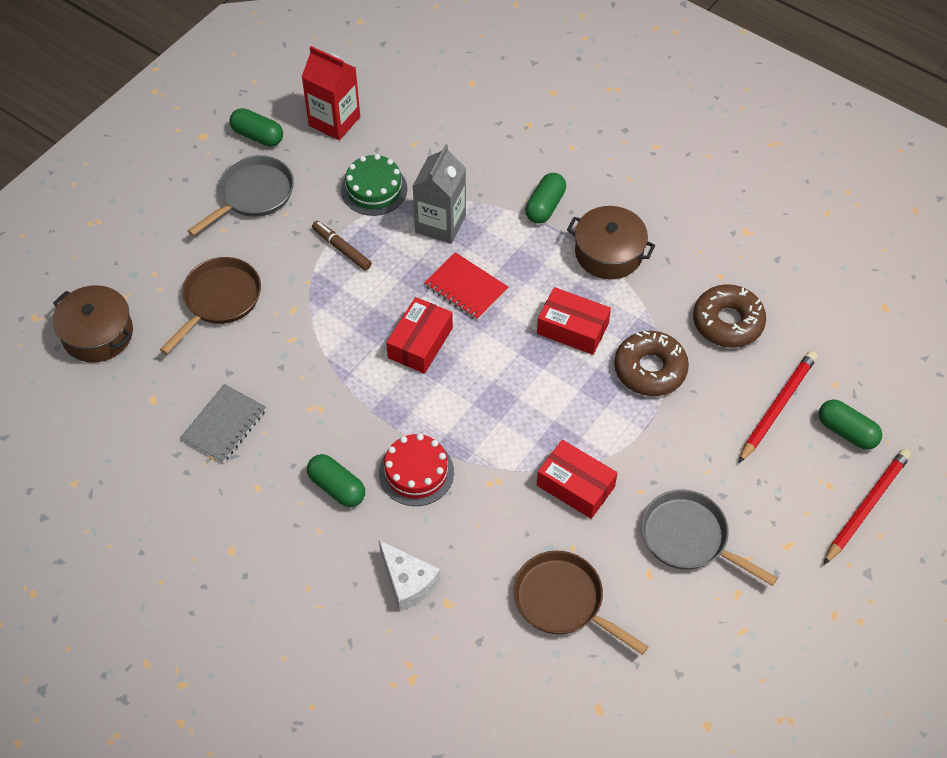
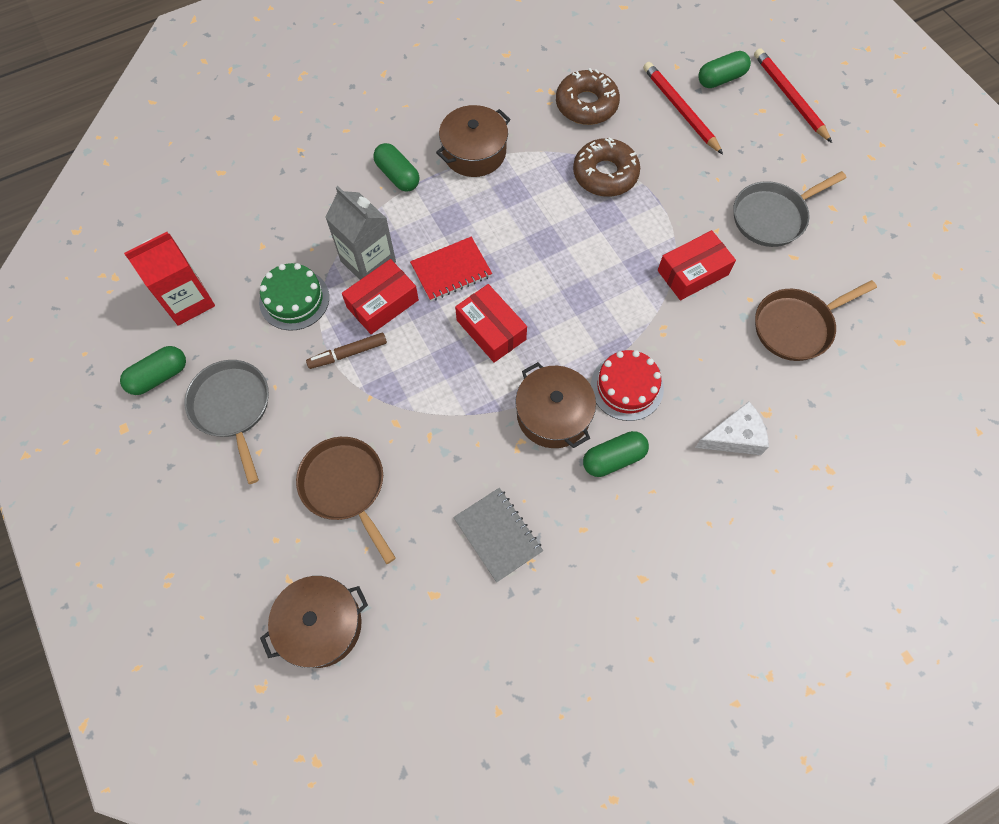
camera: 65 degrees left, 10 degrees up
(358, 423) = (553, 414): none -> brown pot
(572, 328) = (537, 210): red box -> red box (382, 303)

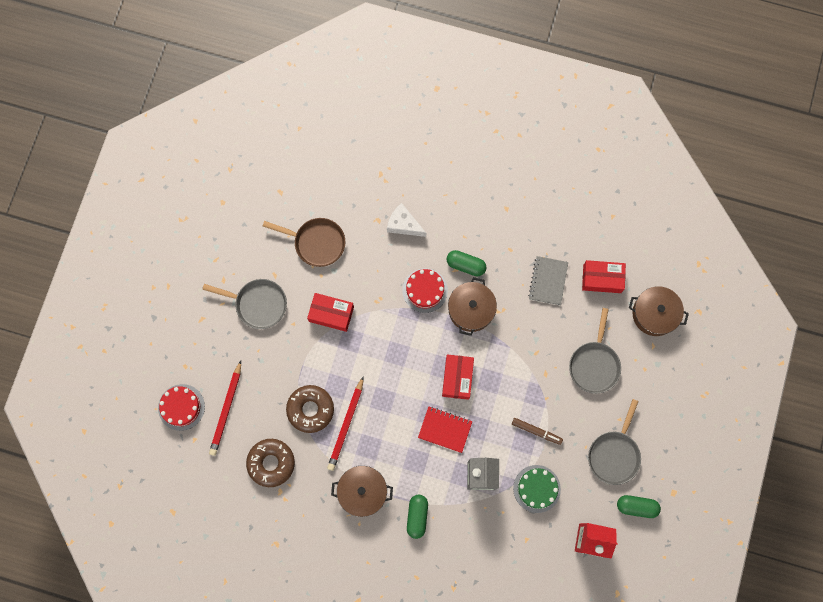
camera: 135 degrees left, 10 degrees up
(346, 487) = (594, 364): brown pan -> grey pan
(382, 303) = (495, 443): red box -> red box (602, 279)
(721, 79) = (181, 407): green capsule -> red cake
(789, 97) = (161, 360): red pencil -> red pencil (346, 425)

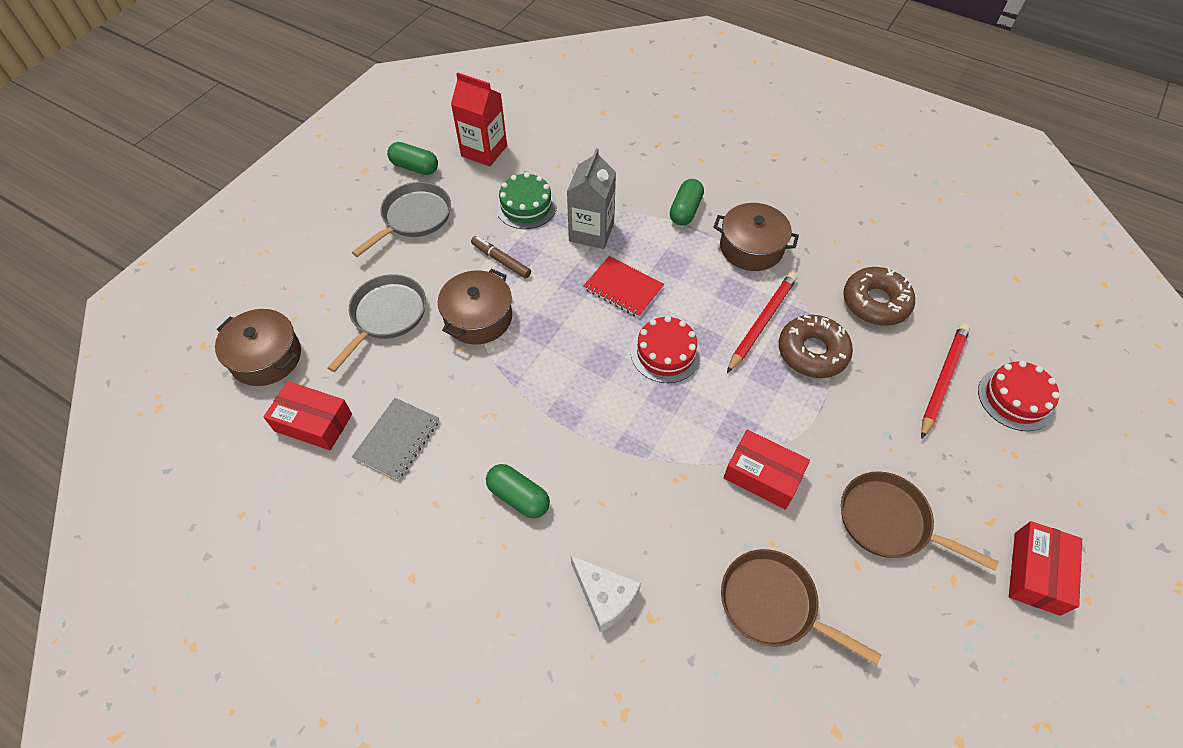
camera: 165 degrees left, 20 degrees down
(258, 304) = (889, 522): grey pan -> brown pan
(425, 290) = (599, 474): red cake -> red cake (665, 353)
(457, 378) = (586, 343): red box -> red box (1036, 573)
(471, 309) = (534, 428): brown pot -> brown pot (478, 317)

